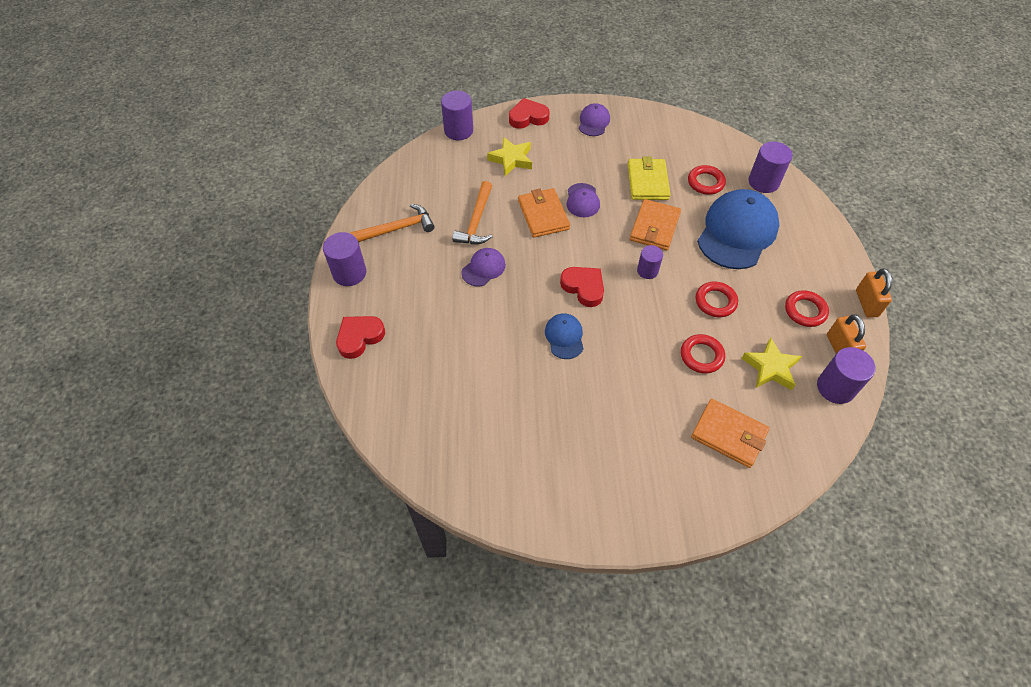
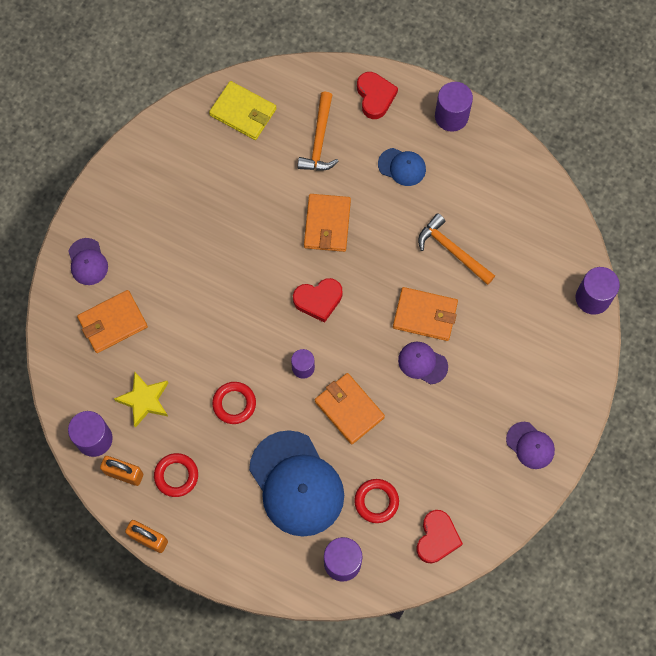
camera: 120 degrees right, 15 degrees up
(398, 228) = (483, 178): orange hammer -> orange hammer (319, 140)
(483, 268) = (391, 228): purple cap -> purple cap (87, 262)
(511, 159) = (519, 327): yellow star -> none
(511, 314) = (327, 224): none -> orange wallet
(528, 117) = (575, 380): red heart -> red heart (437, 538)
(564, 337) = (277, 254): blue cap -> blue cap (402, 167)
(648, 182) = (411, 443): yellow wallet -> yellow wallet (243, 112)
(701, 356) = (190, 352): red ring -> none

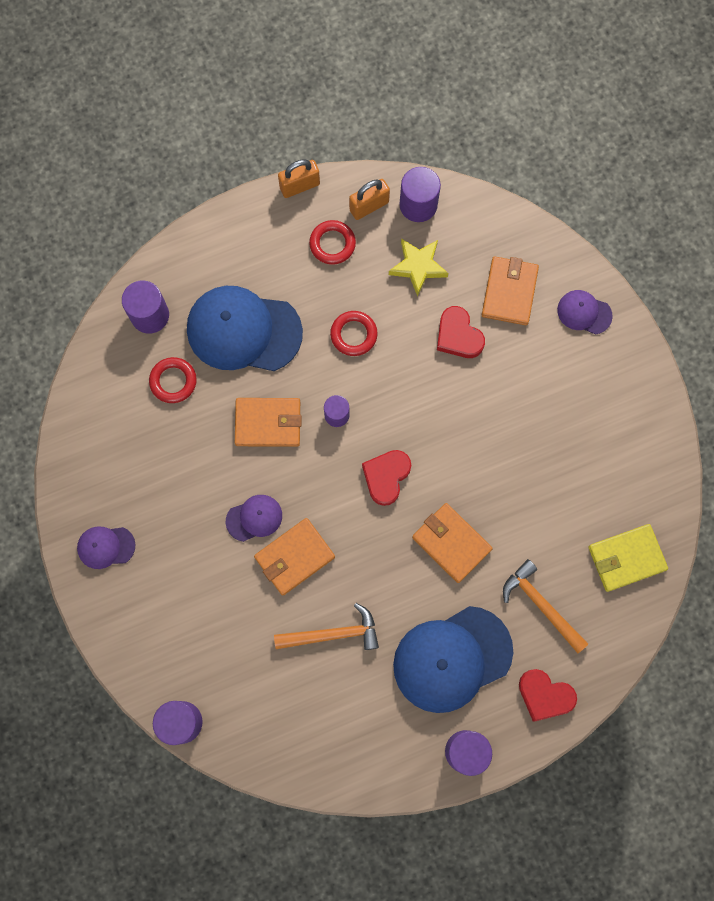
camera: 130 degrees right, 5 degrees up
(402, 167) = (452, 659): blue cap -> blue cap, size x2.09
(437, 538) = (101, 404): red heart -> red heart (458, 336)

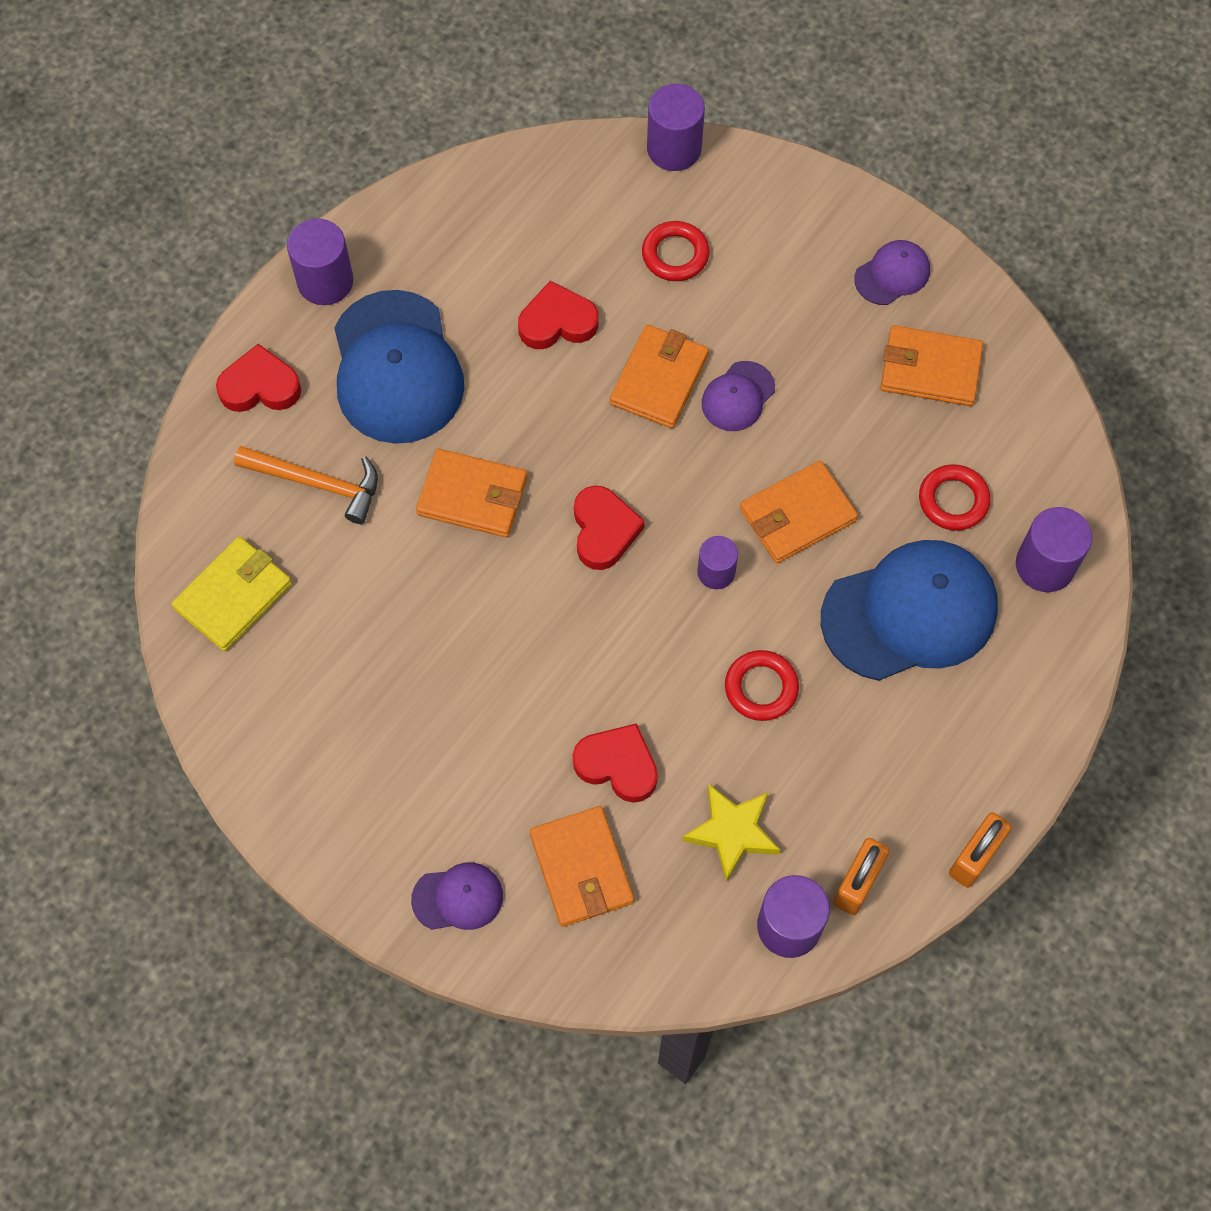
camera: 150 degrees right, 10 degrees down
(128, 470) = (930, 369): none -> orange wallet
(332, 244) = (872, 798): red ring -> red ring (675, 255)
(333, 634) = (557, 322): orange hammer -> red heart
(452, 659) = (396, 368): blue cap -> blue cap turned 135 degrees clockwise

